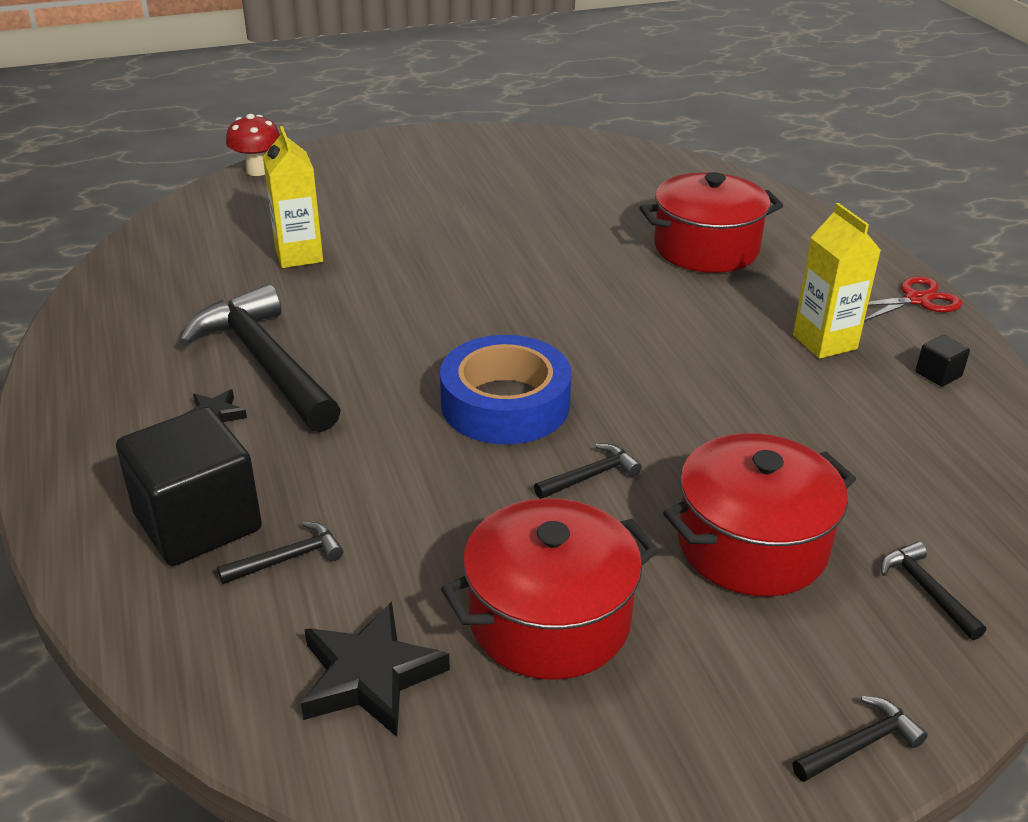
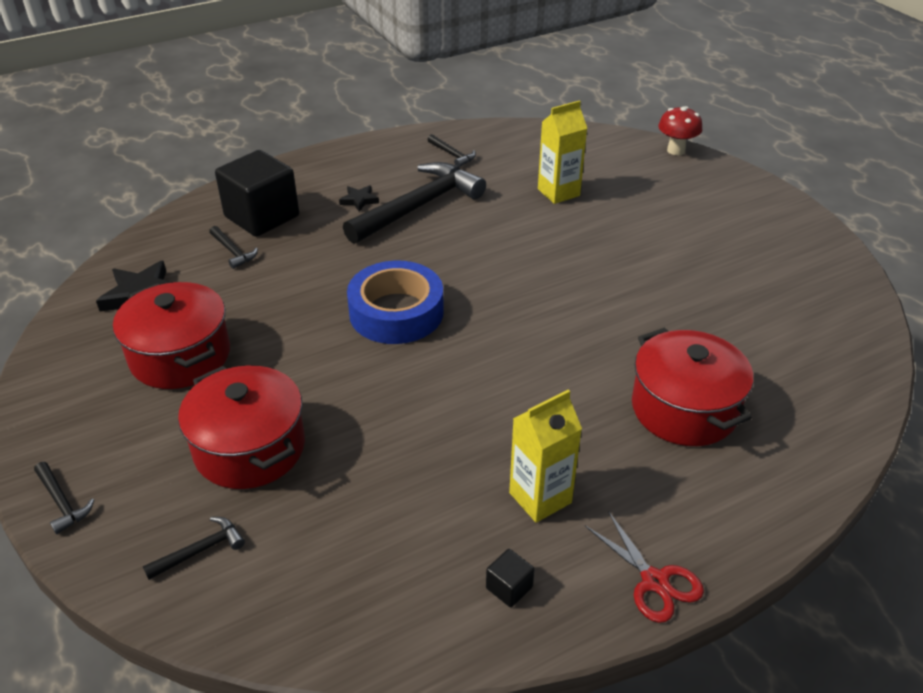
camera: 80 degrees right, 5 degrees up
(590, 476) = (319, 361): black hammer -> black hammer (452, 155)

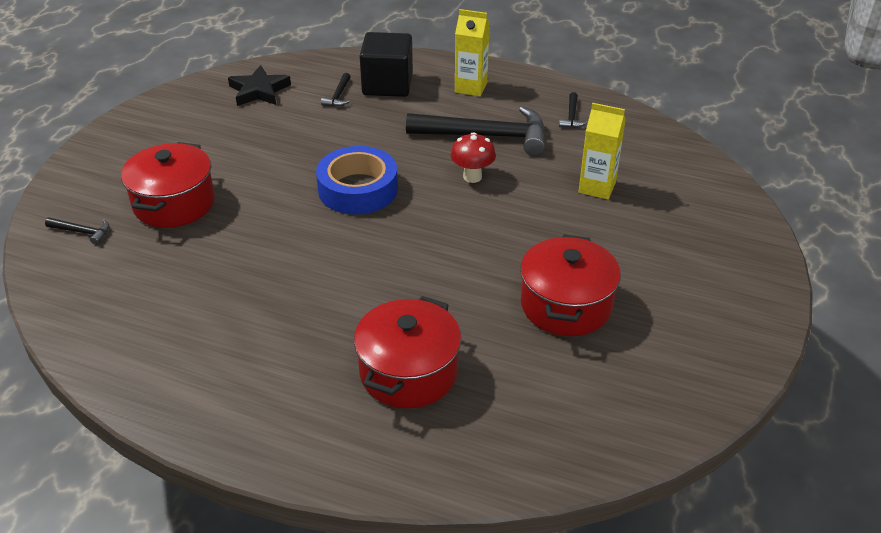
camera: 50 degrees right, 0 degrees up
(62, 502) = (75, 167): black hammer -> none
(180, 356) = (223, 135): red pot -> red pot (566, 305)
(359, 200) = (457, 109): black star -> none
(509, 587) = (155, 366): black cube -> none
(540, 498) = (245, 342): yellow carton -> yellow carton (471, 87)
(654, 581) = (217, 433): red scissors -> none
(676, 150) = (755, 218): red mushroom -> red mushroom (472, 177)

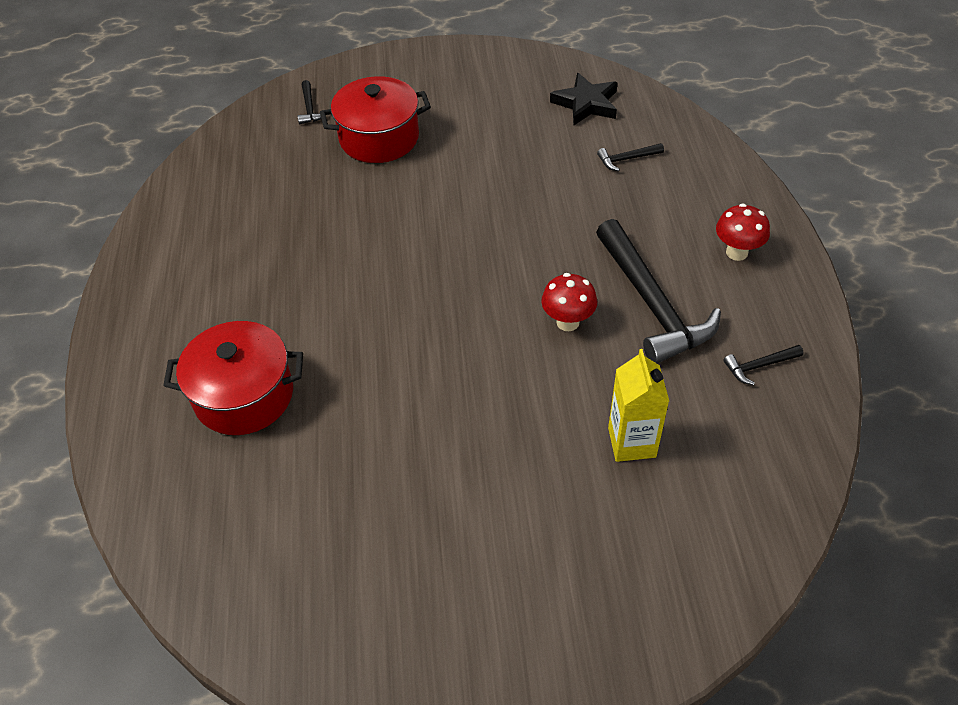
camera: 65 degrees right, 10 degrees up
(358, 189) = (482, 244): blue tape -> none
(387, 85) = (679, 185): black cube -> none
(471, 87) = (736, 252): yellow carton -> red mushroom
(566, 305) = (403, 486): red pot -> none

